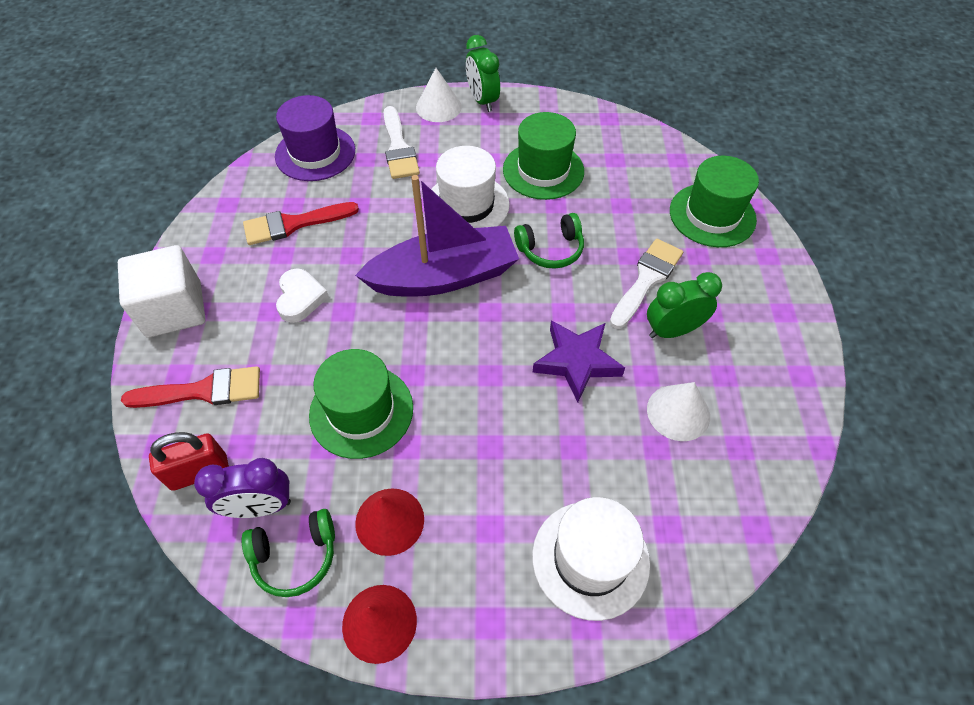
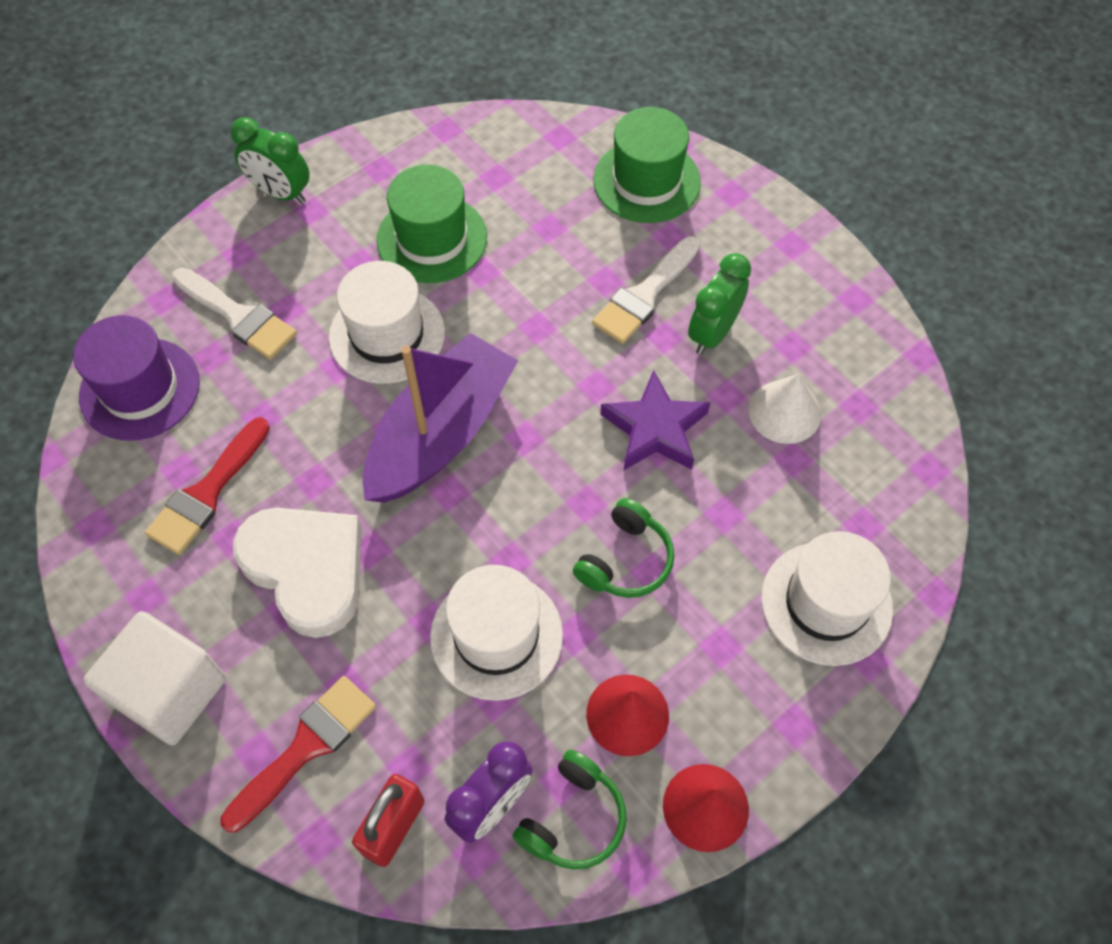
camera: 40 degrees left, 5 degrees up
(300, 298) = (307, 570): white heart -> white heart, size x1.78
(361, 411) = (496, 636): green hat -> white hat
(438, 107) = (235, 233): white cone -> none
(550, 249) = (523, 326): green headphones -> green headphones (625, 560)
(646, 279) = (644, 295): white brush -> white brush turned 135 degrees counterclockwise

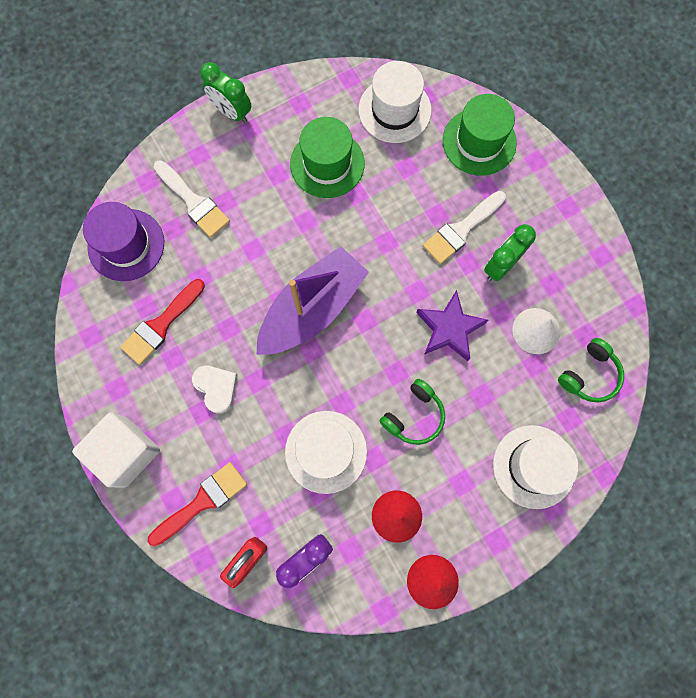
camera: 10 degrees right, 15 degrees up
(307, 570) = (216, 388): white heart -> white heart, size x0.56
(387, 335) = (287, 231): white hat -> white hat (394, 110)
(573, 818) = (353, 574): green headphones -> green headphones (589, 375)

